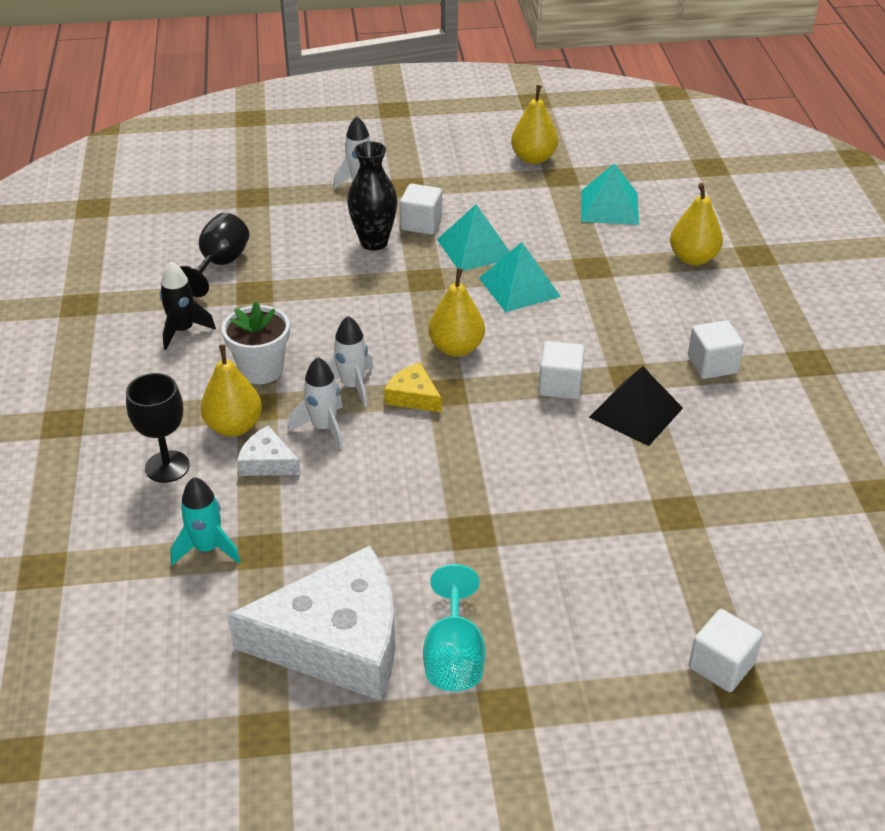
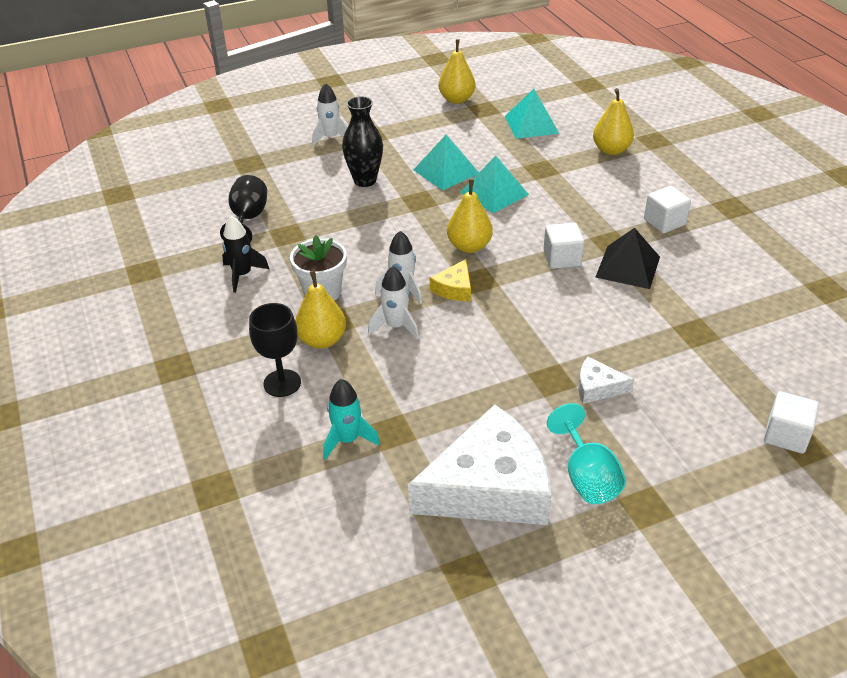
camera: 15 degrees left, 0 degrees up
(267, 462) = (363, 362): white cheese -> white cheese (597, 387)
(413, 396) = (454, 288): yellow cheese -> yellow cheese turned 90 degrees counterclockwise
(421, 223) = (395, 160): white cube -> none

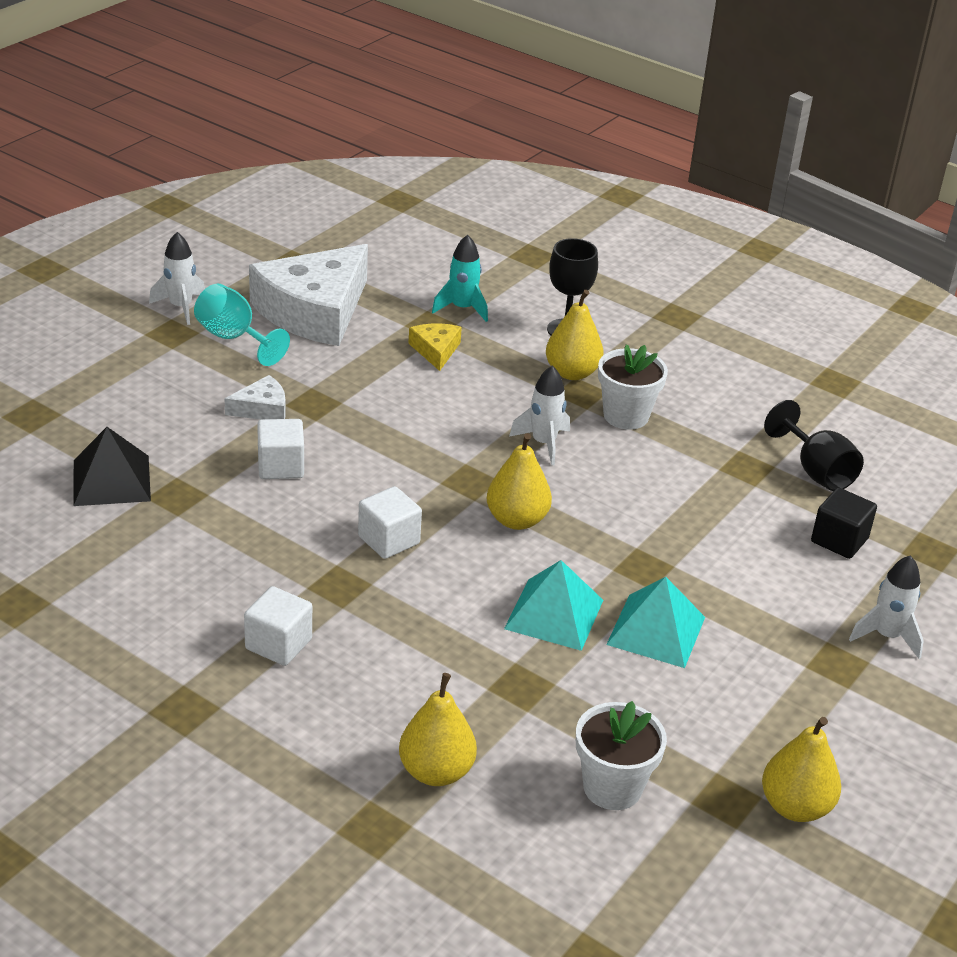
camera: 145 degrees right, 5 degrees down
(242, 275) = (731, 408): black rocket -> none
(291, 181) = (839, 540): none -> black cube
(365, 180) = (748, 575): black vase -> none
(395, 326) = (513, 406): white rocket -> white rocket (181, 307)
(454, 288) = (488, 463): yellow cheese -> yellow cheese (436, 350)
(531, 124) = (612, 787): turquoise pyramid -> white flower pot
(627, 267) = (297, 555): black pyramid -> black pyramid (111, 480)
(786, 435) = (52, 419): white cube -> white cube (281, 466)

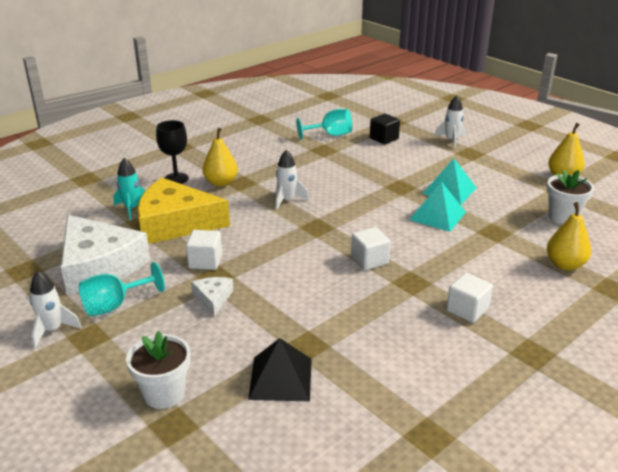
camera: 75 degrees left, 5 degrees down
(281, 466) = (284, 295): white cube -> white cube (205, 261)
(436, 350) = (175, 223): yellow cheese -> yellow cheese, size x2.30
(516, 520) = (356, 216): yellow pear -> none
(626, 416) = (269, 173): white flower pot -> white flower pot (164, 393)
(816, 471) = (330, 135): black goblet -> turquoise goblet

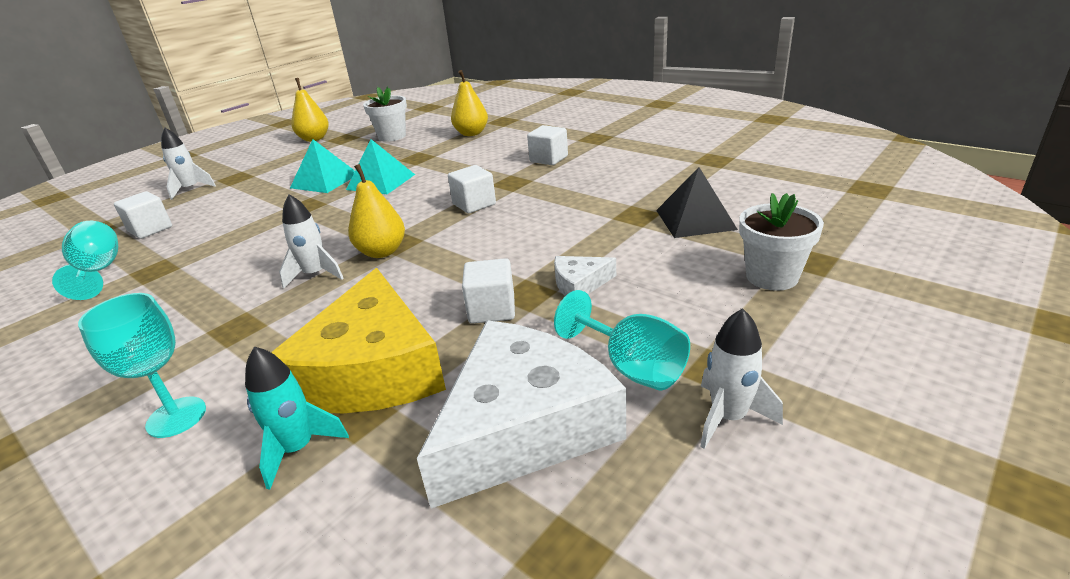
camera: 95 degrees left, 0 degrees up
(176, 179) = (176, 417): black goblet -> turquoise goblet
(221, 183) = (226, 351): yellow pear -> yellow pear (382, 252)
(384, 138) = (150, 229): black cube -> white cube

